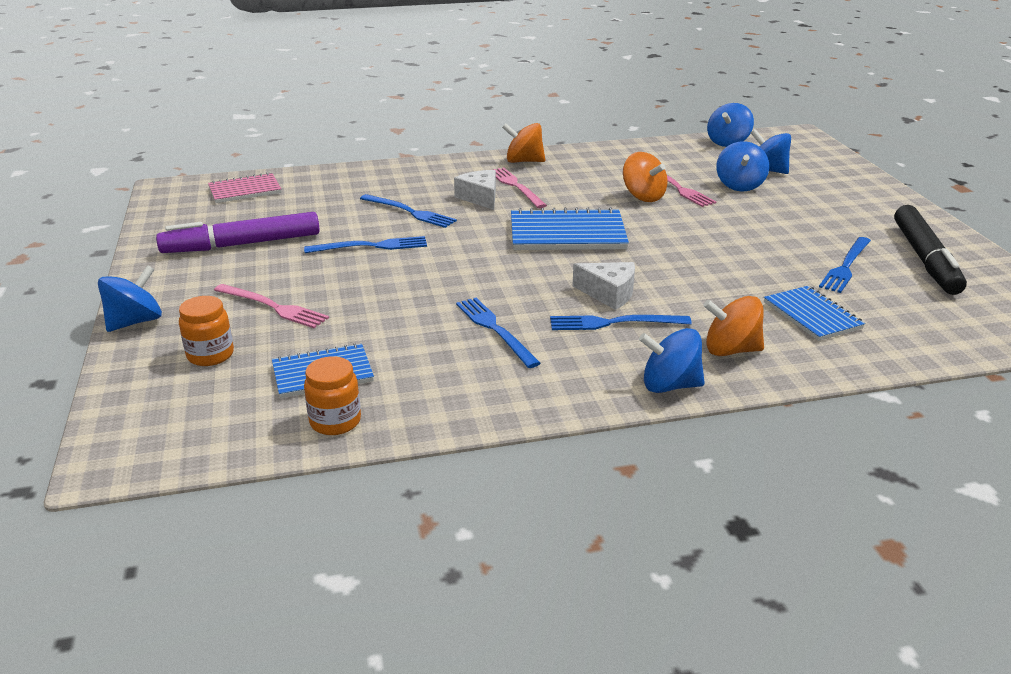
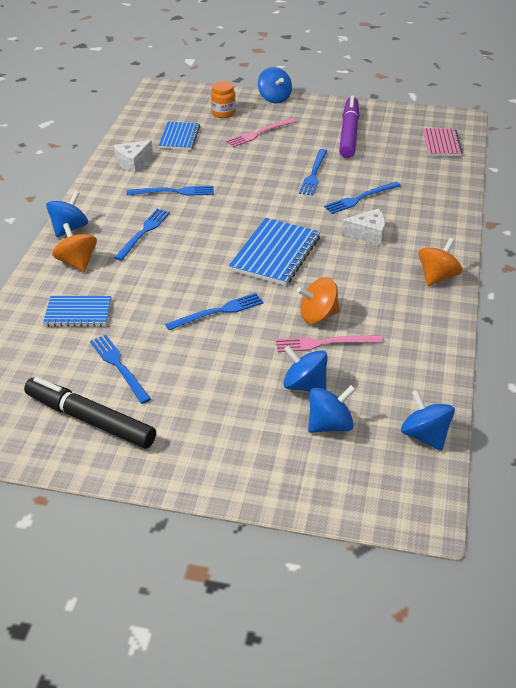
camera: 115 degrees right, 10 degrees up
(335, 421) = (137, 134): orange jar -> none
(516, 186) = (381, 256): pink fork -> none
(609, 293) = (178, 242): white cheese -> white cheese (133, 162)
(699, 240) = (218, 312): none -> blue fork
(731, 350) = (77, 262): orange spinning top -> orange spinning top turned 60 degrees counterclockwise

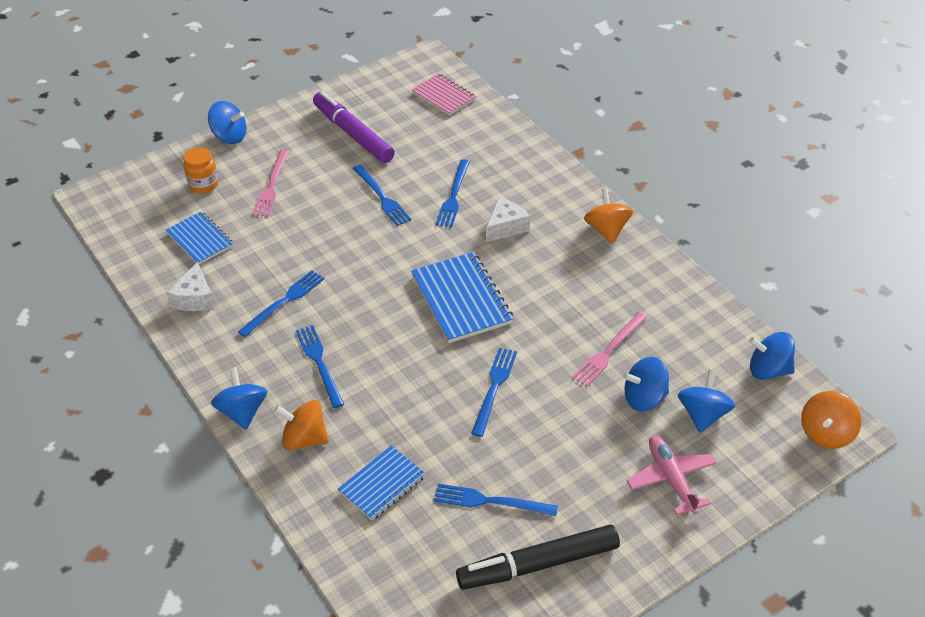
camera: 45 degrees left, 5 degrees up
(246, 443) = (671, 479): none -> pink plane
(318, 316) = (572, 331): orange spinning top -> orange spinning top (826, 433)

